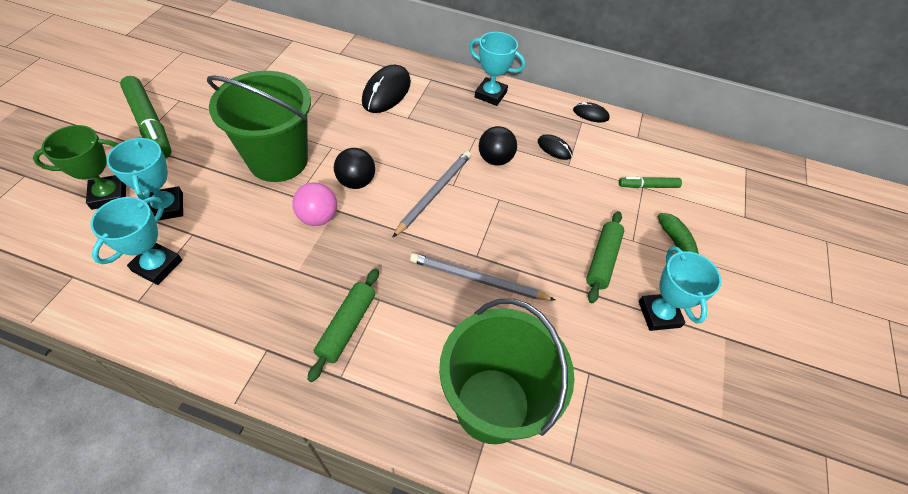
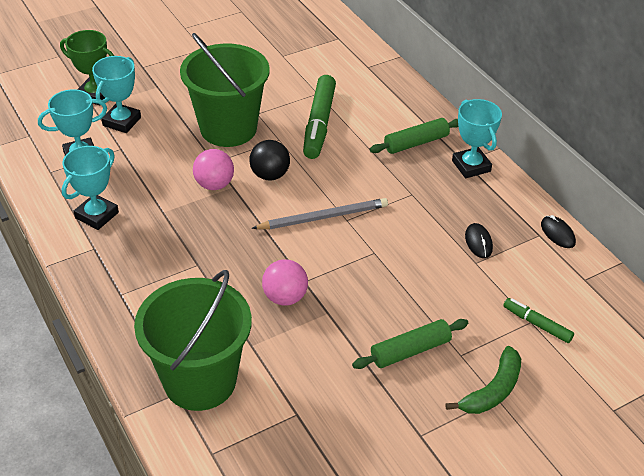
camera: 45 degrees right, 10 degrees down
(150, 124) = (166, 57): green marker -> green marker (319, 124)
(346, 326) = (157, 267): green rolling pin -> green rolling pin (416, 143)
(386, 92) = (373, 118): black mouse -> none
(477, 279) = (285, 297): grey pencil -> pink ball
(495, 159) = (408, 220): black ball -> none
(659, 314) = (410, 419): turquoise trophy -> turquoise trophy (97, 215)

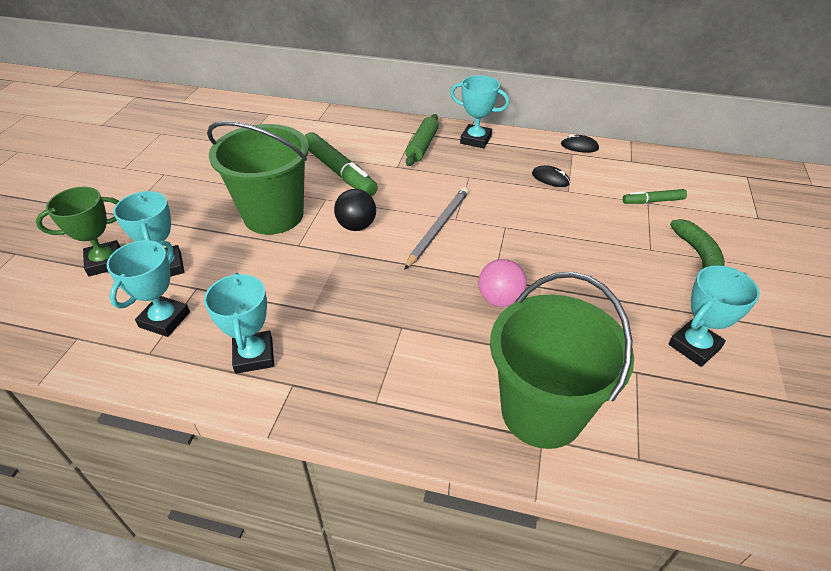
camera: 45 degrees left, 0 degrees up
(214, 184) = (324, 260): pink ball -> none
(365, 436) = (694, 346): none -> turquoise trophy
(410, 351) = (624, 269): green rolling pin -> none

